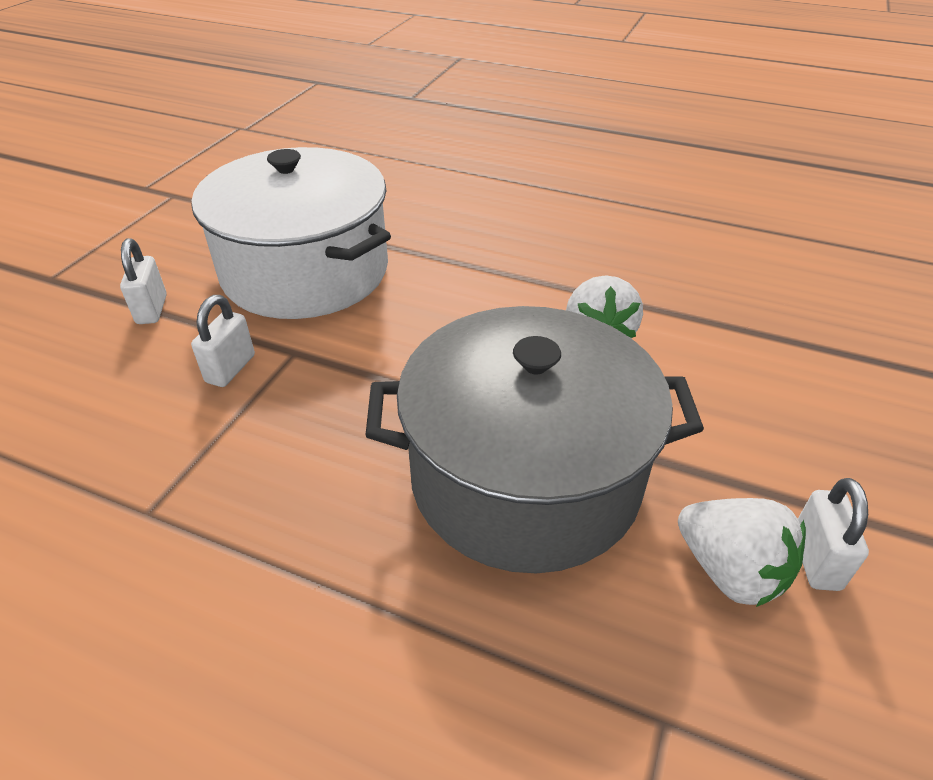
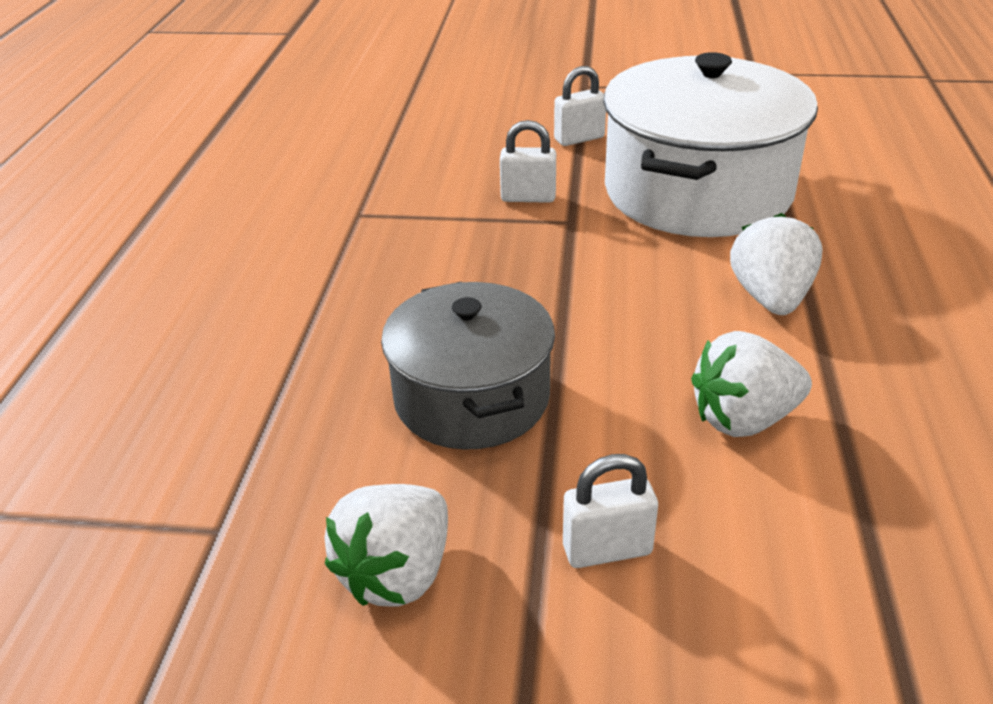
camera: 75 degrees right, 5 degrees down
(470, 283) = (770, 298): none -> white strawberry
(525, 477) = (472, 398): grey pot -> grey pot, size x0.63
(815, 559) = (437, 658): white padlock -> white padlock (607, 550)

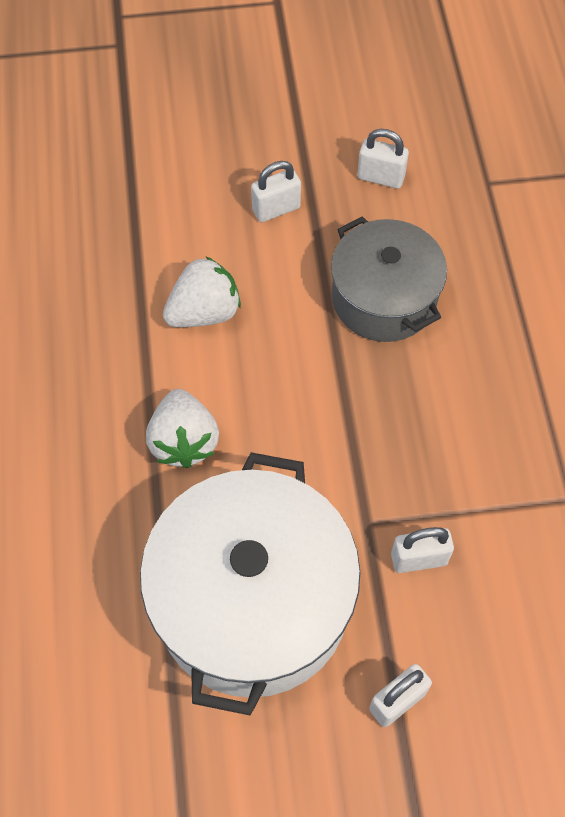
camera: 165 degrees right, 25 degrees up
(397, 573) = (380, 177): white strawberry -> white padlock

